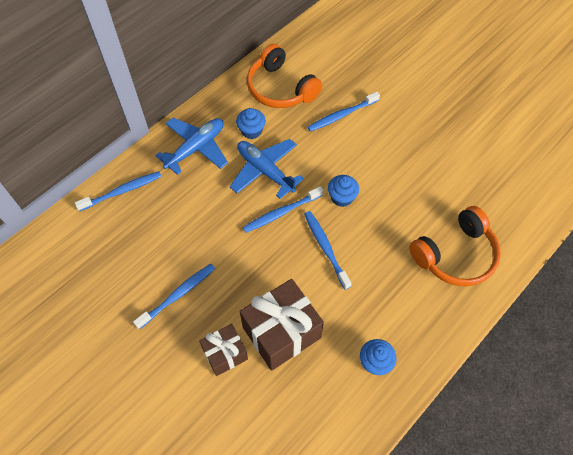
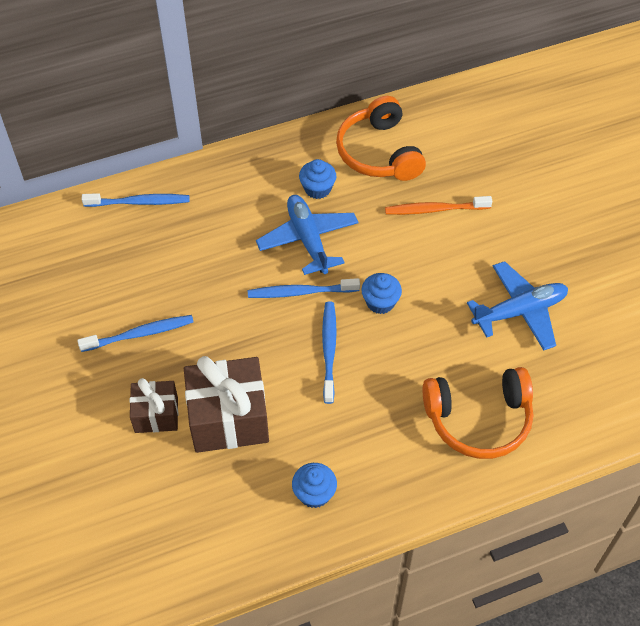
camera: 25 degrees right, 5 degrees down
(196, 148) = (244, 185): blue plane -> blue plane (519, 311)
(341, 115) = (435, 209): blue toothbrush -> orange toothbrush

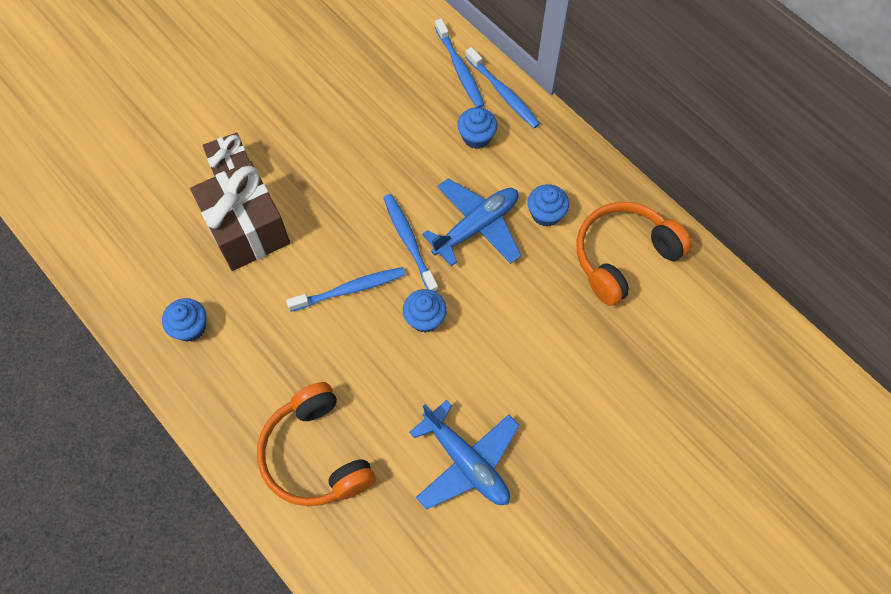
camera: 70 degrees right, 10 degrees up
(140, 334) = (312, 126): blue toothbrush -> blue toothbrush (503, 93)
(218, 212) = (476, 137): none -> blue cupcake
(435, 209) = (569, 336): orange toothbrush -> none

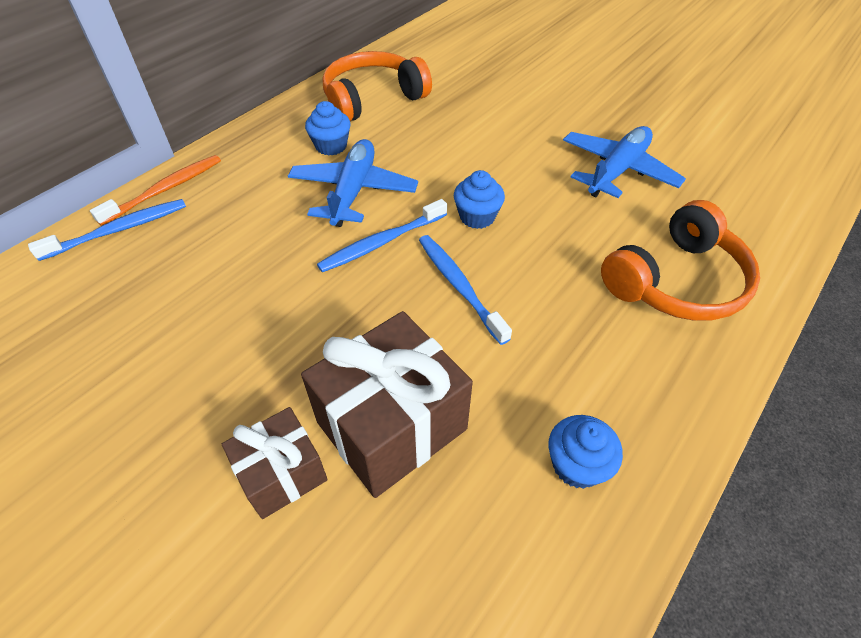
camera: 100 degrees left, 15 degrees down
(476, 137) = (229, 204): blue cupcake -> none
(476, 227) = (353, 192): blue plane -> blue plane turned 60 degrees clockwise
(503, 93) = (165, 190): blue toothbrush -> orange toothbrush
(623, 257) = (373, 99): orange headphones -> orange headphones turned 105 degrees clockwise

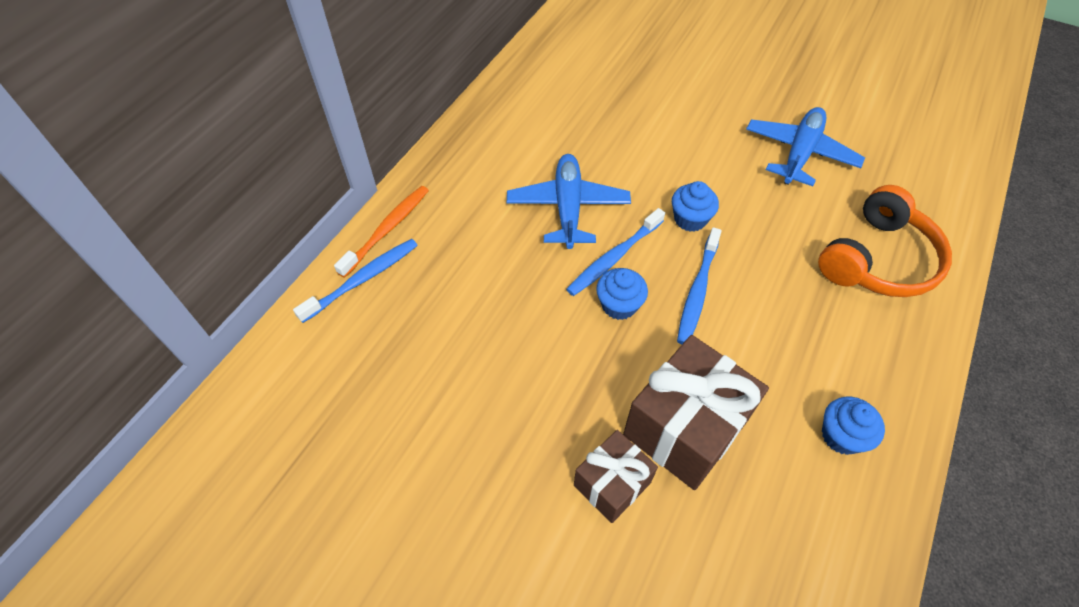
camera: 10 degrees left, 5 degrees up
(331, 146) = (527, 160): blue cupcake -> blue cupcake (619, 305)
(373, 99) = (547, 100): orange headphones -> none
(459, 286) = (697, 291): blue toothbrush -> blue toothbrush turned 120 degrees counterclockwise

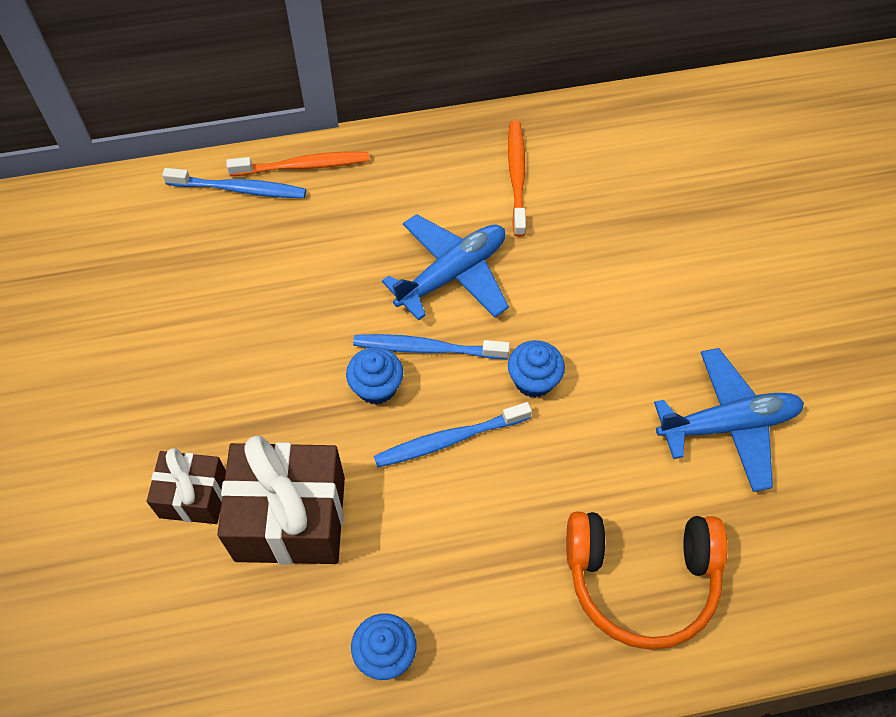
camera: 50 degrees right, 5 degrees up
(526, 129) = (517, 176): none -> orange toothbrush

